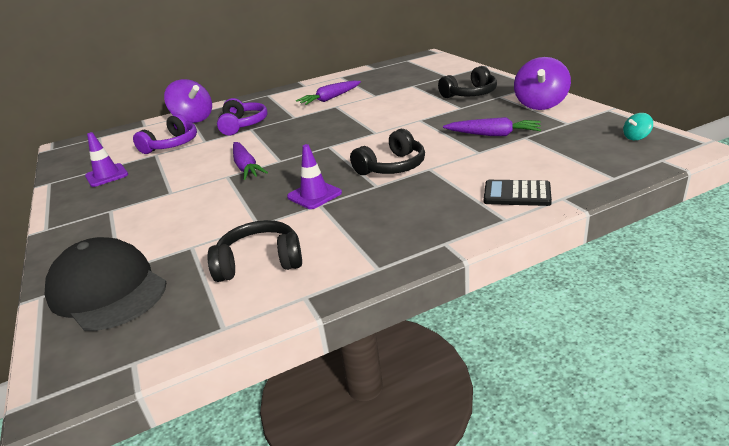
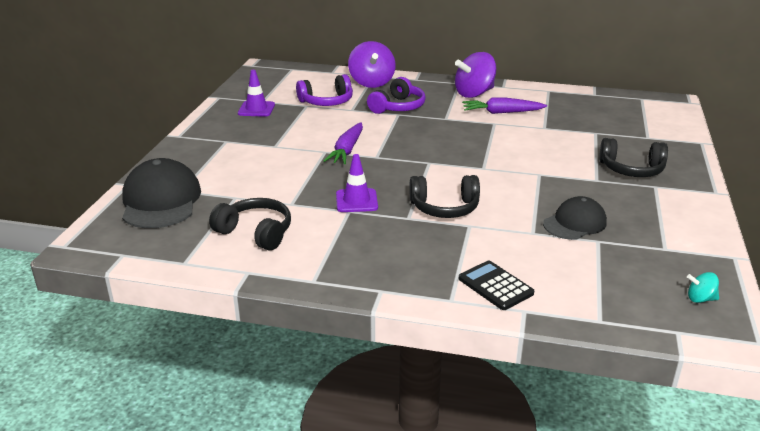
camera: 35 degrees right, 0 degrees up
(493, 135) = (575, 223): purple carrot -> black cap
(540, 105) = (677, 216): purple spinning top -> purple spinning top (474, 93)

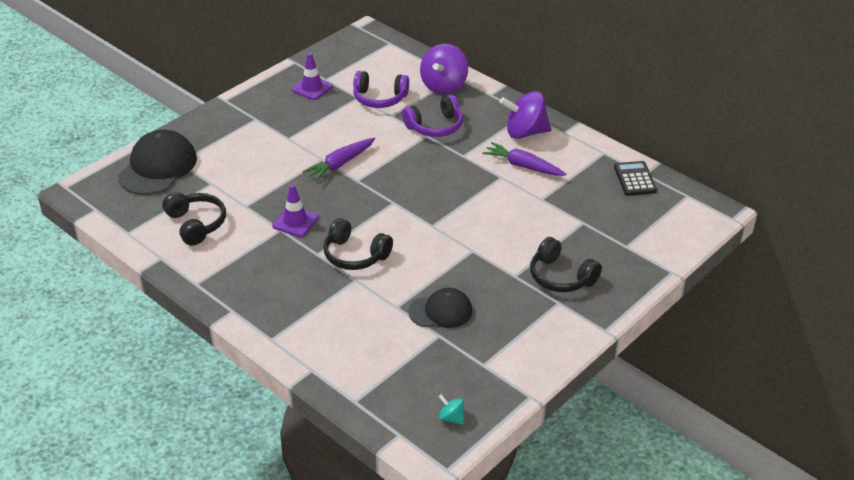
camera: 30 degrees right, 10 degrees up
(495, 286) = (314, 341): black calculator -> black calculator (635, 179)

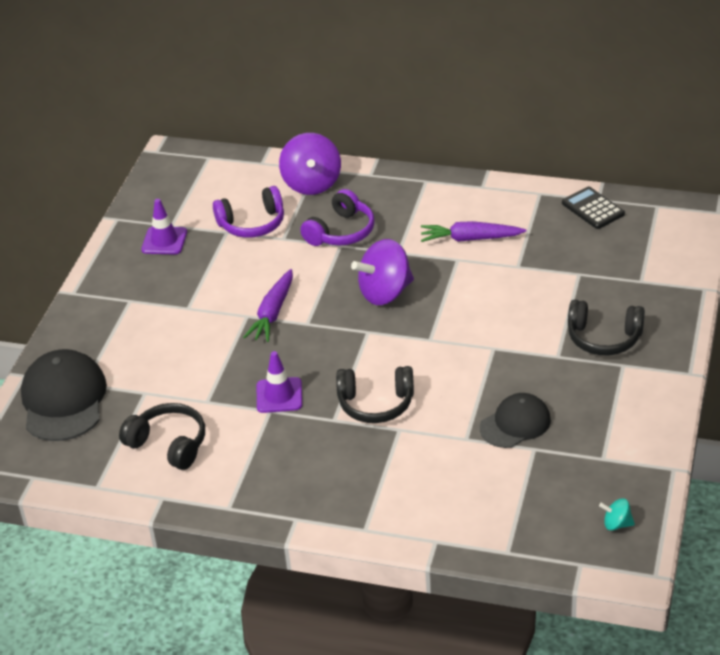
camera: 25 degrees left, 0 degrees up
(525, 132) = (442, 202): purple spinning top -> purple spinning top (385, 293)

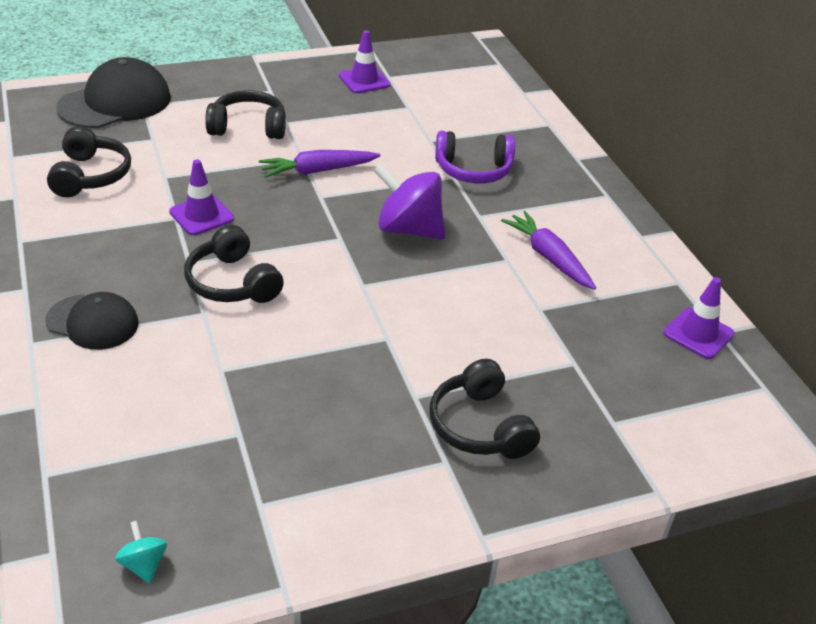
camera: 50 degrees right, 0 degrees up
(176, 331) = (248, 127): none -> black headphones
(252, 224) = (433, 117): purple headphones -> none
(312, 184) = (524, 129): purple spinning top -> none
(515, 424) = (271, 401): black cap -> black cap (93, 322)
(593, 209) = (698, 334): black calculator -> purple traffic cone

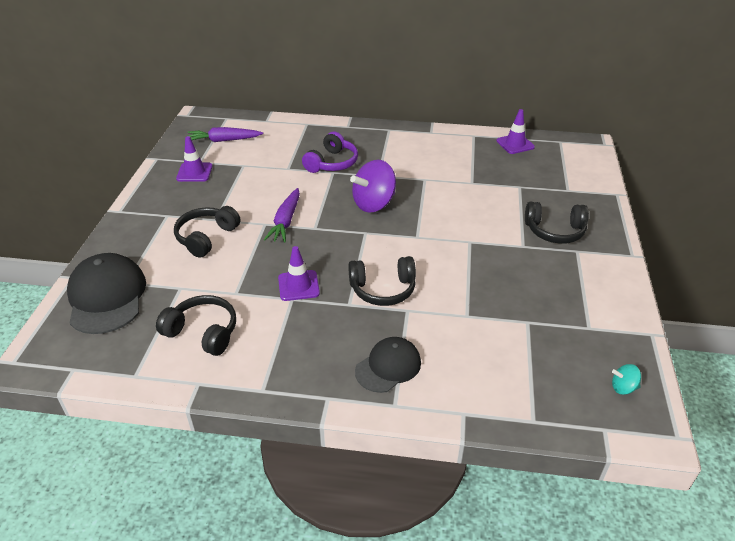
camera: 60 degrees left, 0 degrees up
(548, 257) = (431, 165): purple carrot -> purple carrot (224, 140)

